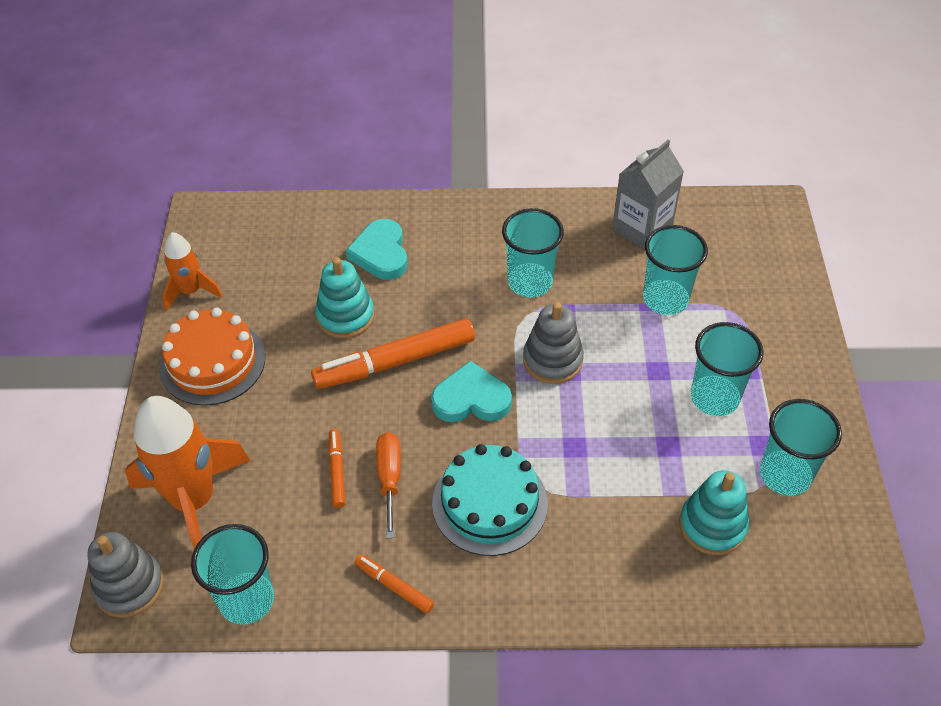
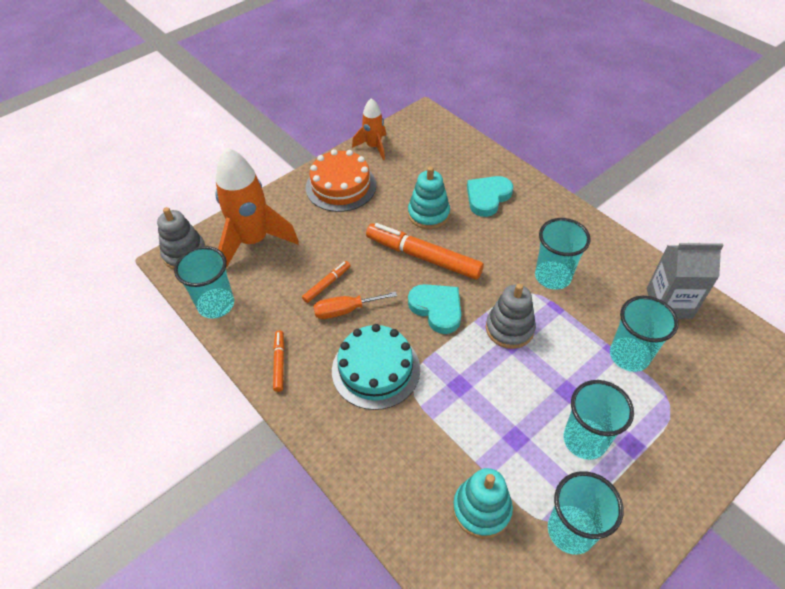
camera: 50 degrees right, 0 degrees up
(389, 478) = (345, 310): orange screwdriver -> orange screwdriver turned 150 degrees counterclockwise

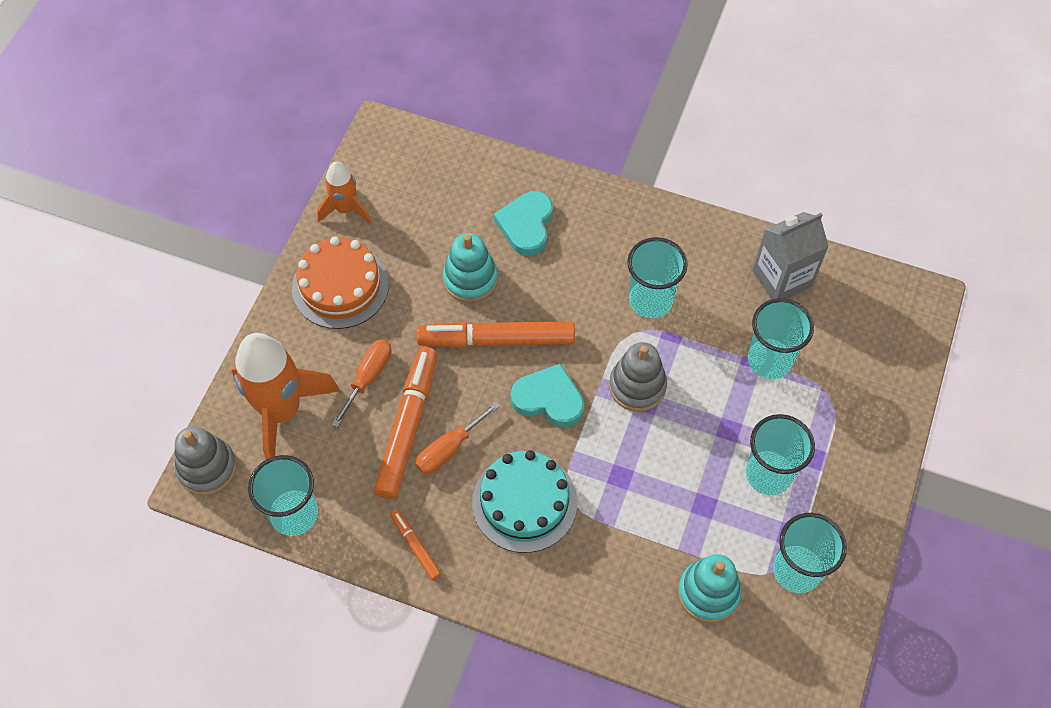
camera: 30 degrees left, 10 degrees up
(322, 244) = (368, 377): none -> orange screwdriver
(327, 284) = (408, 426): orange marker -> orange marker, size x2.07

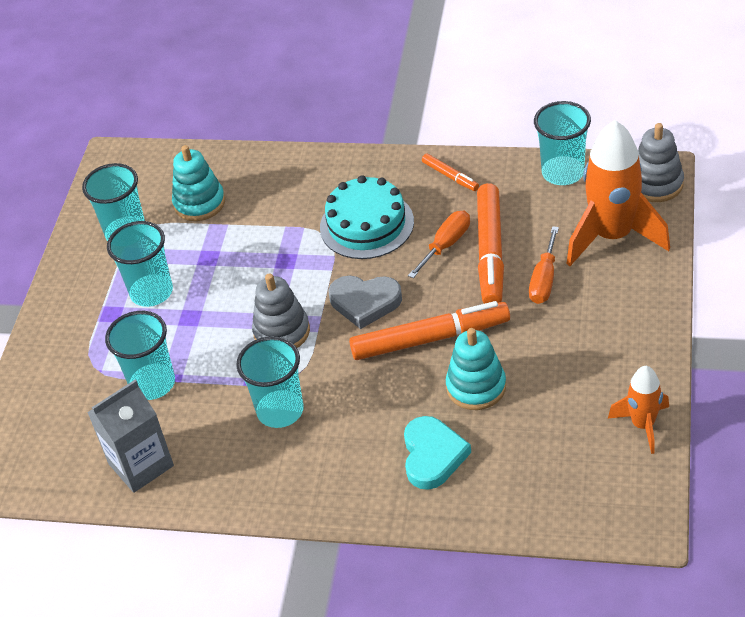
camera: 175 degrees right, 15 degrees down
(340, 286) = (610, 349): orange cake -> none
(549, 399) = (365, 302): turquoise heart -> grey heart

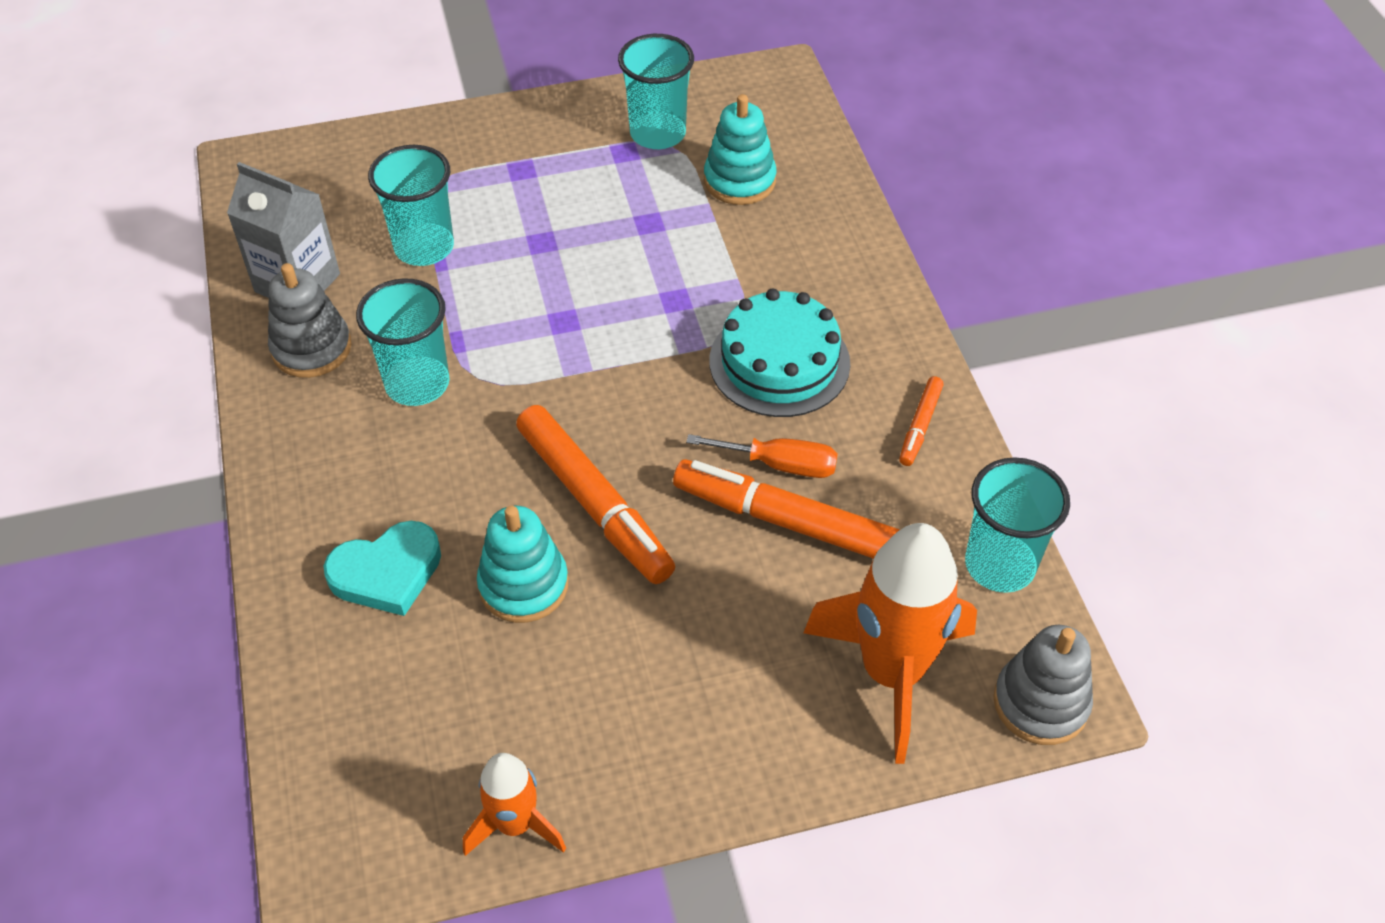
camera: 60 degrees right, 5 degrees up
(151, 292) = (569, 192): turquoise cup -> none
(282, 332) = (550, 339): grey stacking toy -> grey stacking toy (311, 348)
(365, 302) = (634, 408): grey heart -> none
(490, 252) = (789, 522): orange marker -> orange marker turned 45 degrees clockwise
(544, 280) = (761, 607): orange screwdriver -> none

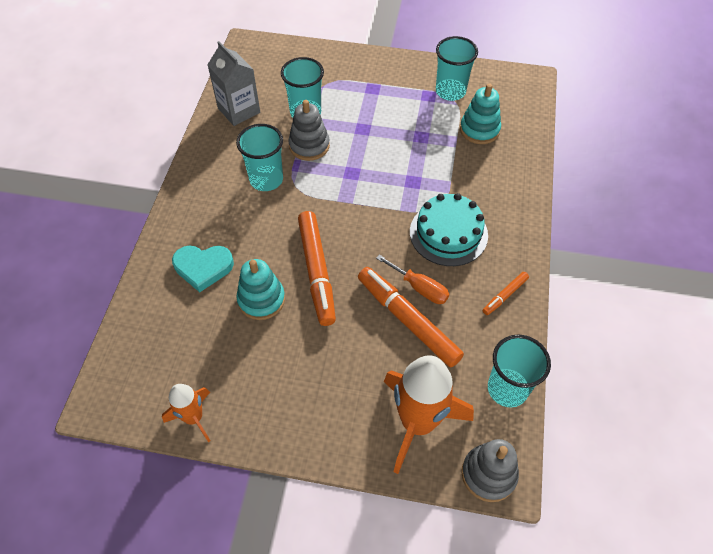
camera: 25 degrees right, 5 degrees up
(311, 348) = (228, 144): grey stacking toy -> grey stacking toy (309, 145)

